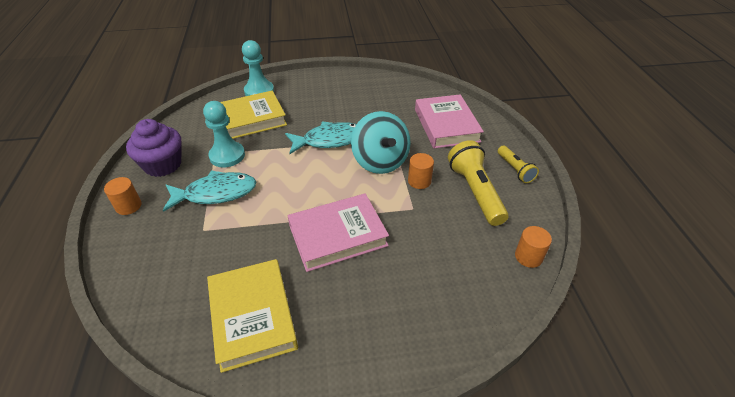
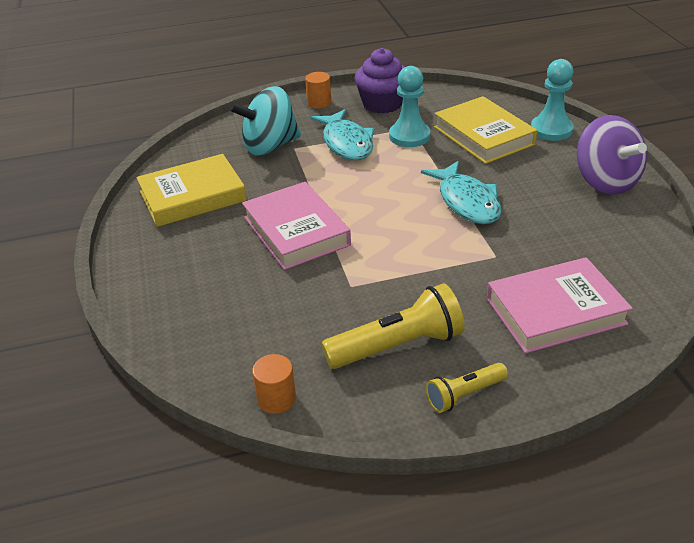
camera: 85 degrees right, 5 degrees down
(329, 84) = (605, 181): none -> purple spinning top
(380, 161) = (437, 249): turquoise spinning top -> turquoise spinning top (270, 146)
(419, 181) = (406, 288): orange cylinder -> none

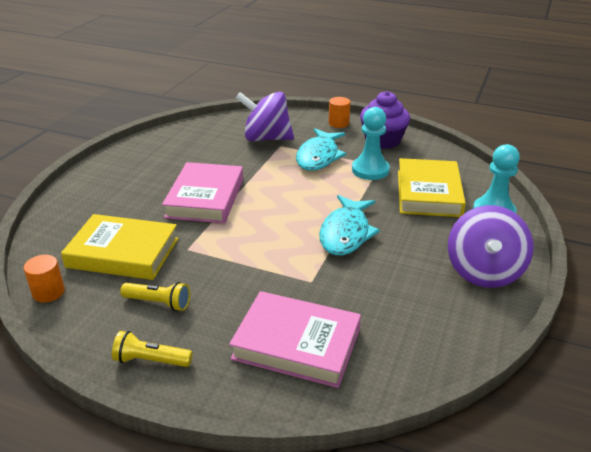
camera: 35 degrees right, 5 degrees down
(192, 196) = (178, 149): yellow book -> yellow book (123, 253)
(270, 146) = (266, 138): turquoise spinning top -> purple spinning top
(398, 346) = (158, 303): yellow flashlight -> yellow flashlight, size x0.57

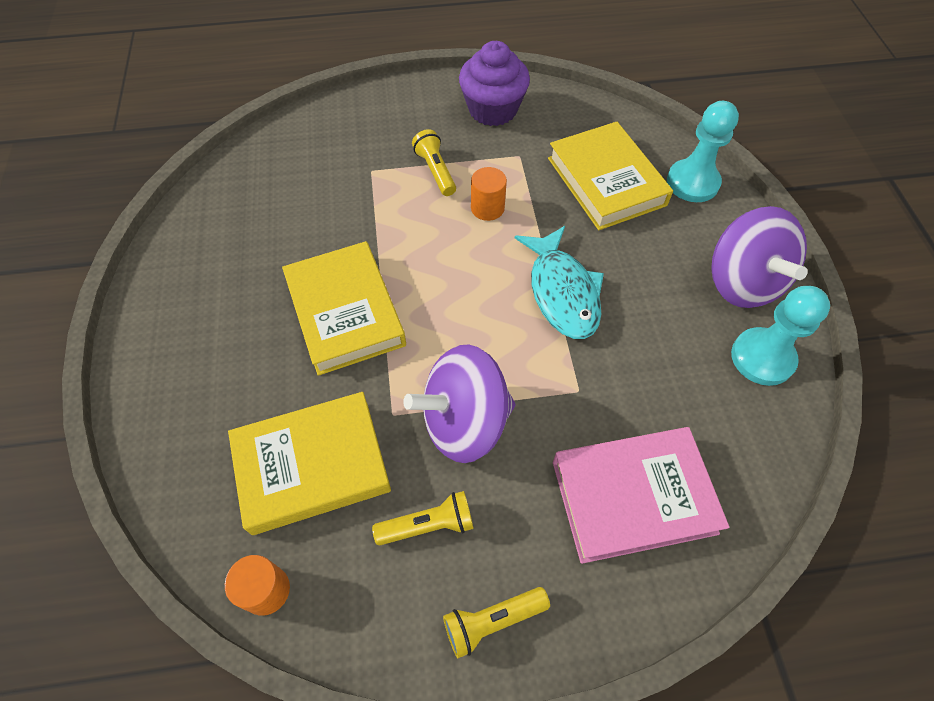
camera: 30 degrees left, 25 degrees up
(205, 198) = (345, 312): pink book -> yellow book
(266, 138) = (342, 164): purple spinning top -> purple spinning top (464, 422)
(319, 156) = (436, 171): turquoise fish -> yellow flashlight
(338, 123) = (416, 98): orange cylinder -> orange cylinder (487, 208)
(370, 170) = (514, 169): turquoise pawn -> turquoise pawn (762, 358)

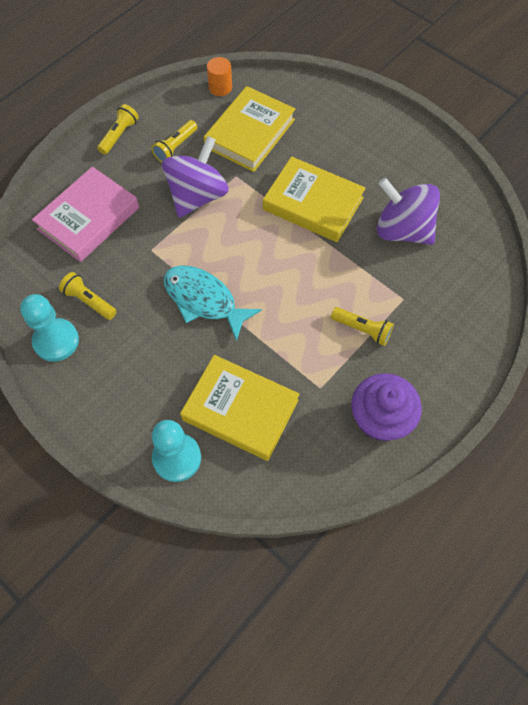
camera: 140 degrees right, 5 degrees up
(487, 208) = (301, 326): orange cylinder -> none
(696, 378) = (89, 301): none -> yellow flashlight
(742, 282) = (94, 389): purple spinning top -> purple spinning top (402, 230)

